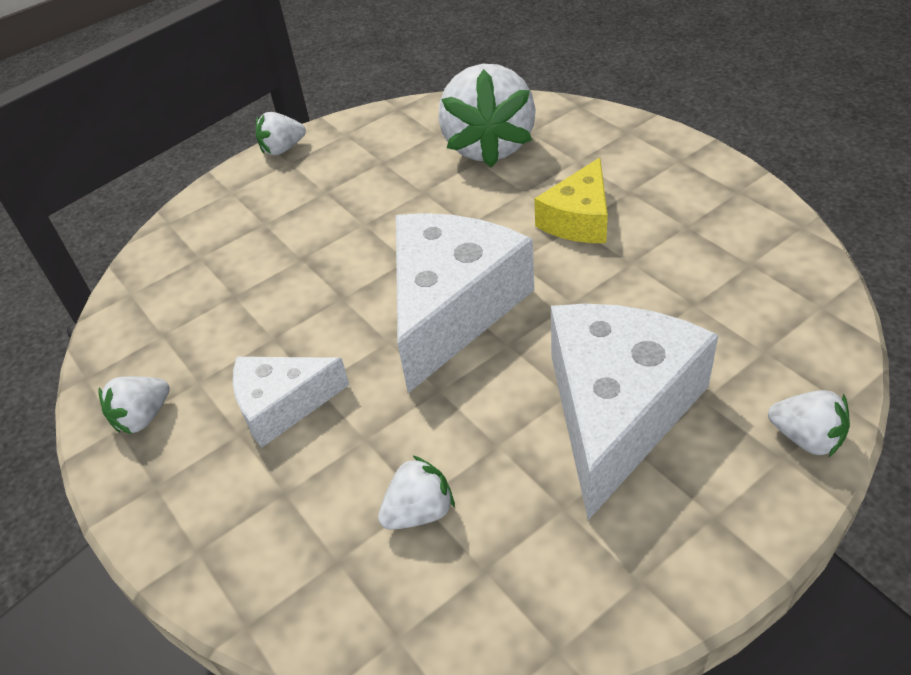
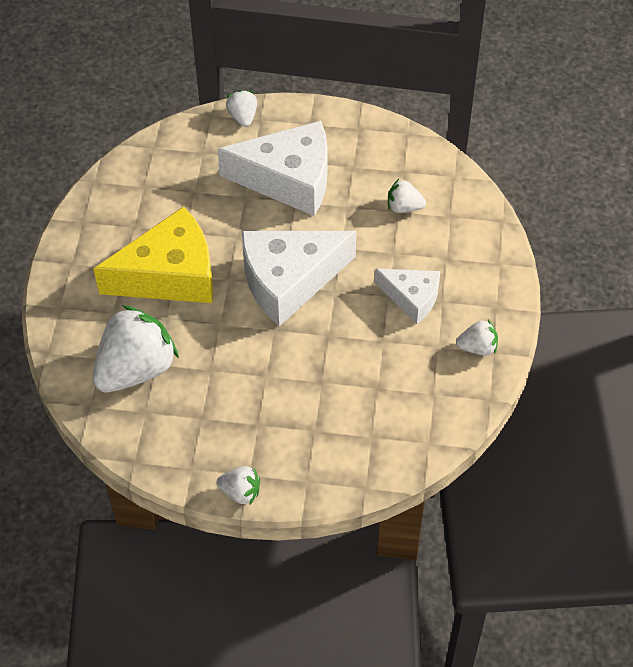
camera: 140 degrees left, 10 degrees up
(579, 219) = (170, 275): yellow cheese -> yellow cheese, size x1.77
(616, 411) = (288, 179): white cheese -> white cheese turned 150 degrees counterclockwise

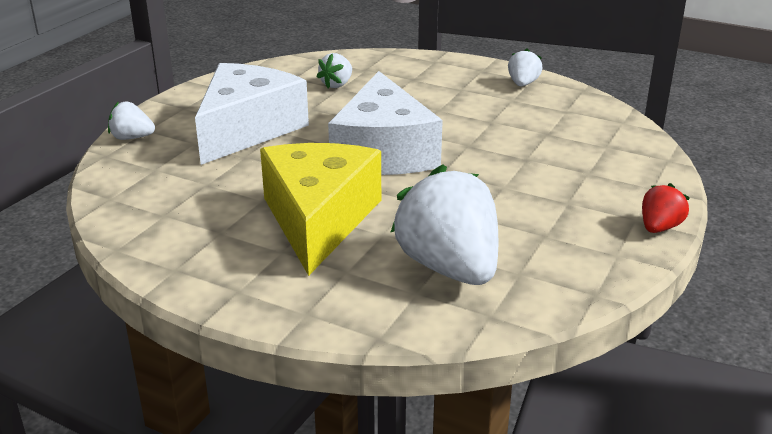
camera: 70 degrees left, 25 degrees down
(240, 492) = (659, 227): white strawberry -> red strawberry
(412, 298) = (448, 100): white cheese -> none

